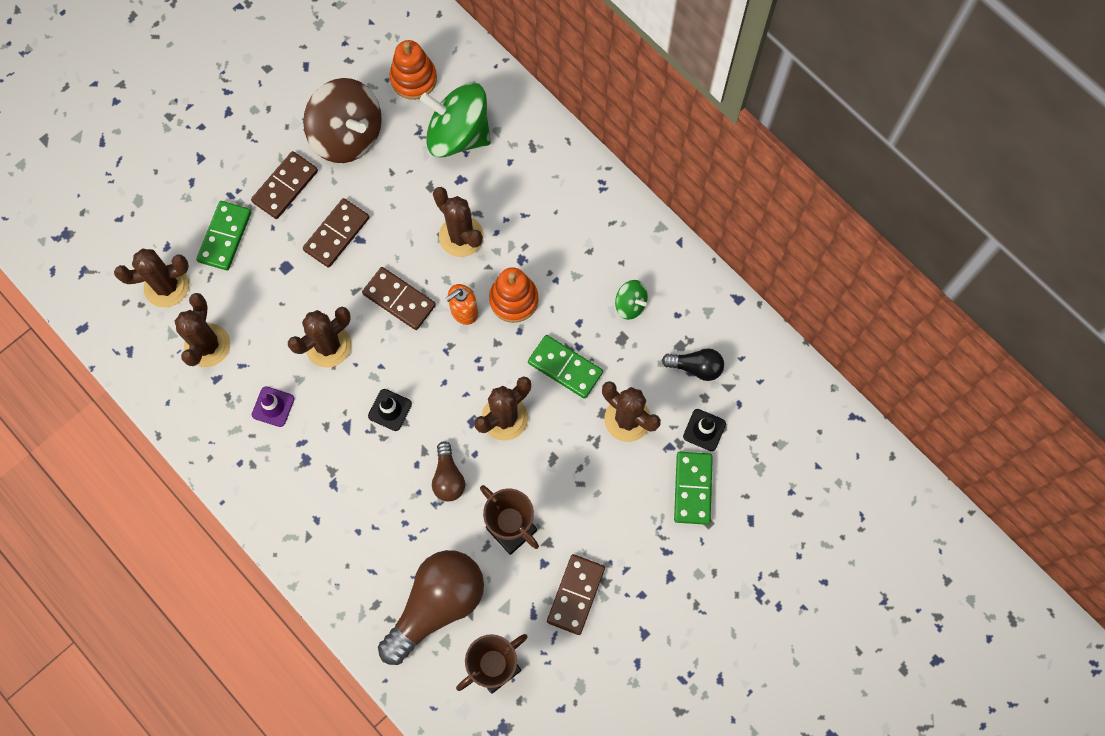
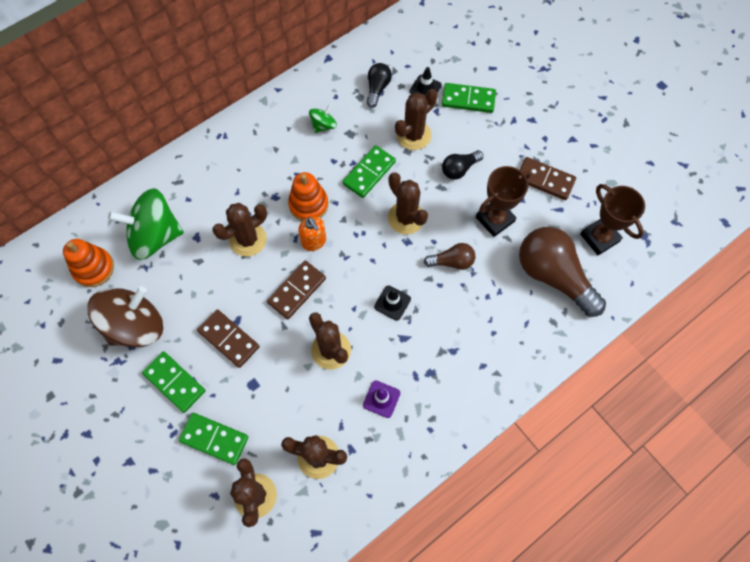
camera: 85 degrees left, 5 degrees down
(285, 186) = (174, 382): brown domino -> green domino
(458, 135) = (155, 236): green spinning top -> green spinning top turned 60 degrees clockwise
(581, 481) = (459, 169): none -> black light bulb

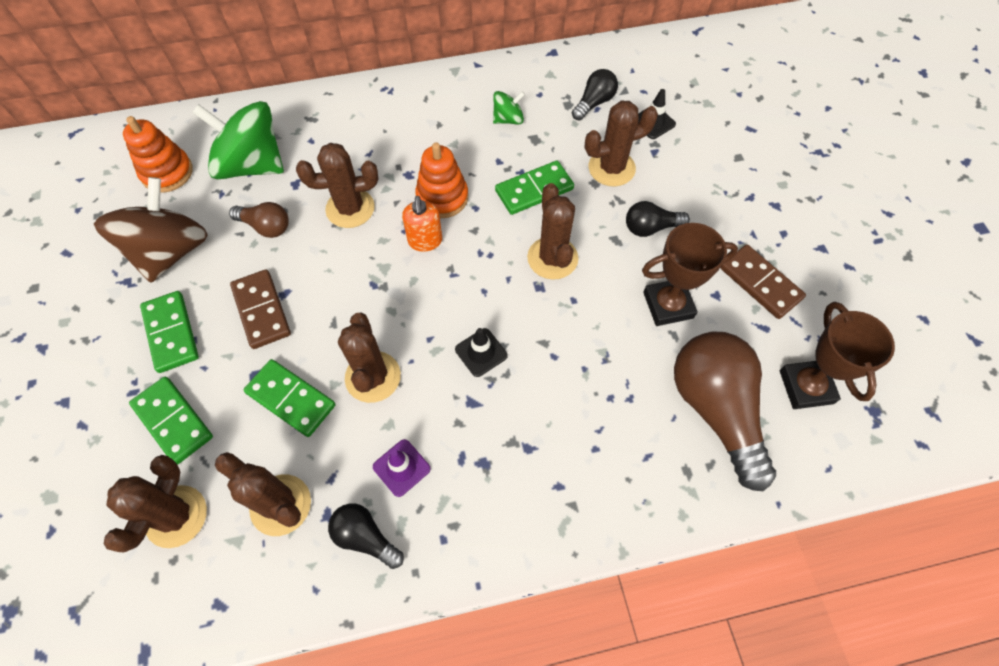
camera: 25 degrees right, 5 degrees down
(136, 326) = (170, 251): brown spinning top -> brown spinning top turned 60 degrees counterclockwise
(297, 291) = (372, 289): brown domino -> none
(382, 451) = (365, 537): none -> black light bulb
(452, 262) = (584, 334): brown light bulb -> brown light bulb (266, 226)
(468, 99) = (702, 153): green domino -> green domino (291, 399)

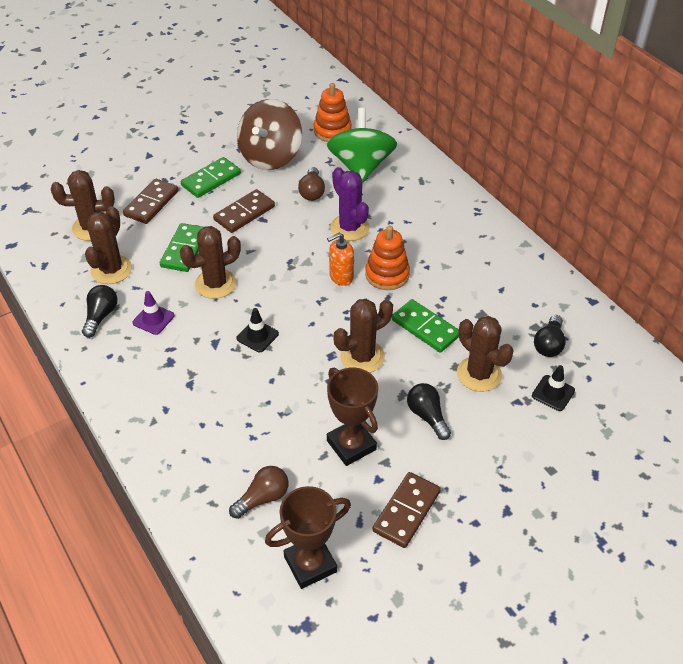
camera: 70 degrees right, 15 degrees down
(170, 251) = (270, 156): brown spinning top -> brown spinning top turned 120 degrees clockwise
(173, 421) = (151, 203): green domino -> brown domino
(350, 208) = (349, 228): brown cactus -> purple cactus
(508, 119) = (492, 292): green spinning top -> none
(594, 103) = (549, 344): black light bulb -> black light bulb turned 90 degrees clockwise
(715, 410) = (262, 498): brown light bulb -> brown light bulb, size x0.49

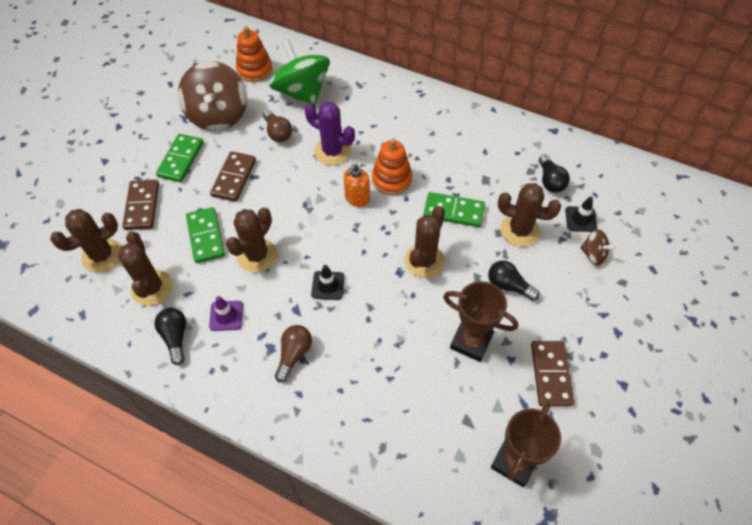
camera: 30 degrees left, 10 degrees up
(262, 498) = (437, 427): brown light bulb -> brown light bulb (294, 354)
(539, 430) = (593, 254): none -> brown spinning top

